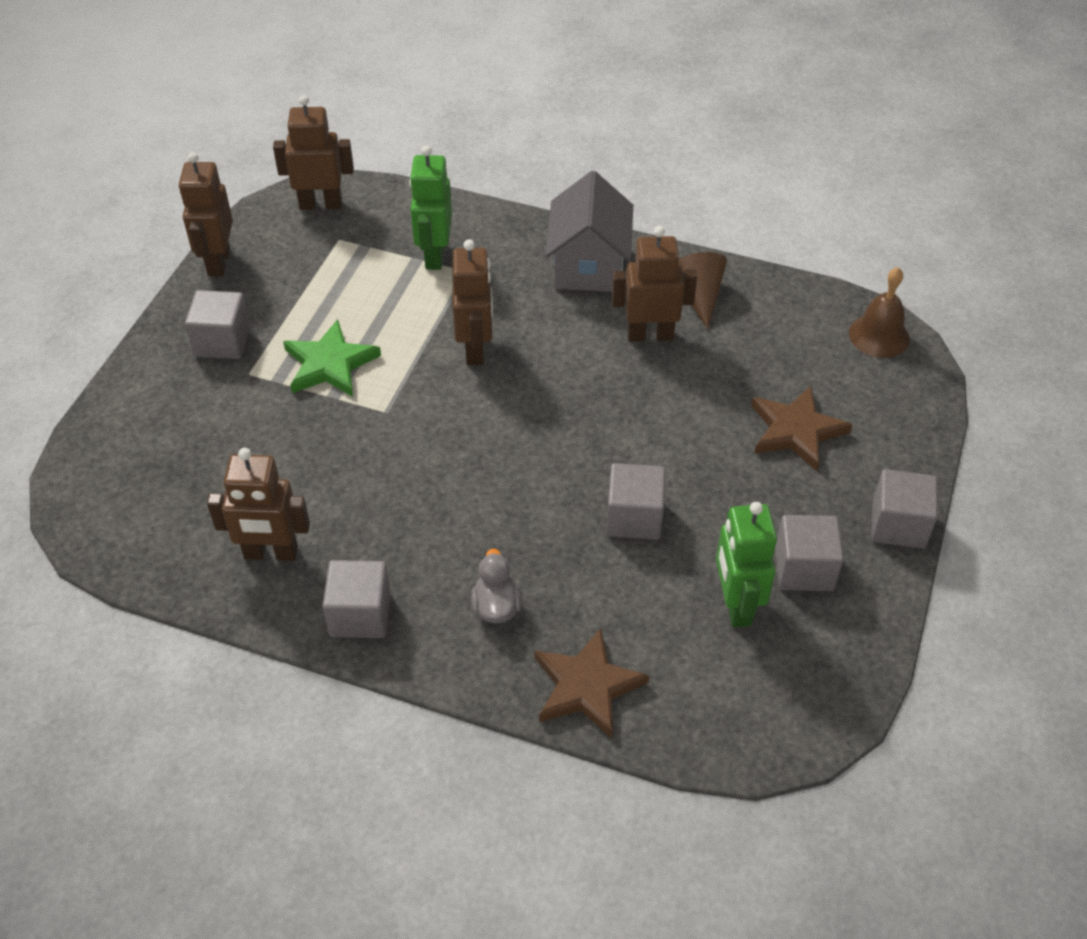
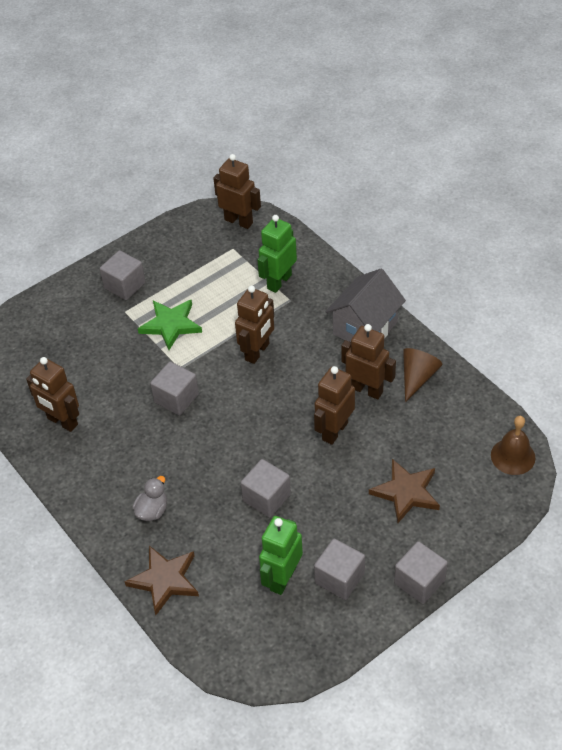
camera: 35 degrees right, 0 degrees up
(218, 262) = (157, 235): brown robot -> brown robot (334, 431)
(360, 614) = (81, 478): grey cube -> grey cube (176, 398)

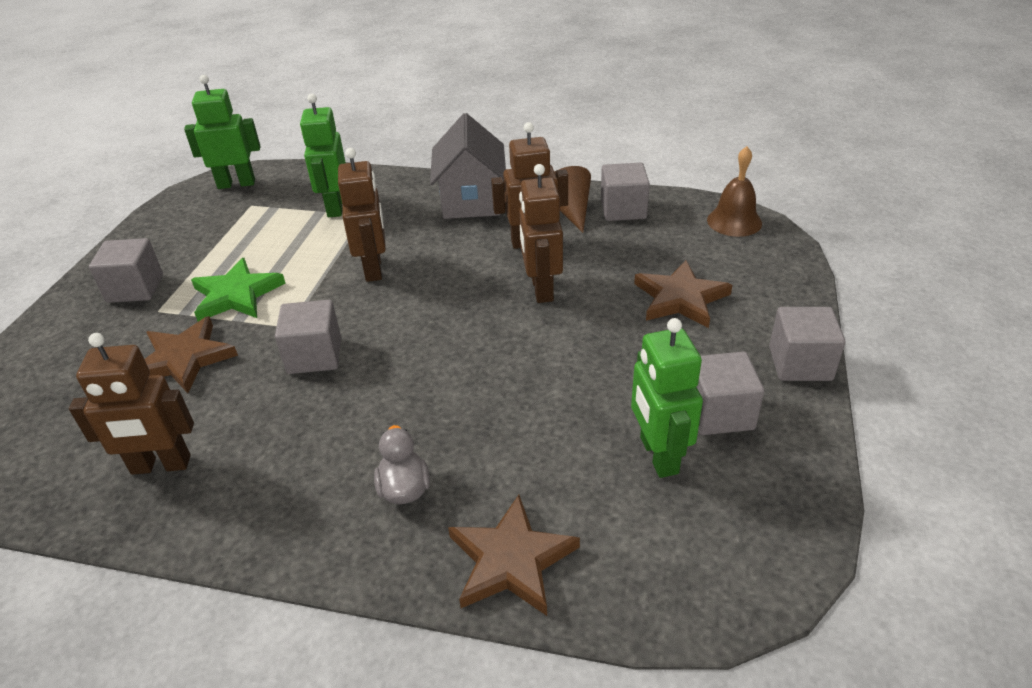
camera: 40 degrees left, 10 degrees down
(115, 357) = (184, 359): none -> brown star
(239, 221) = (236, 184): brown robot -> green robot
(266, 498) = (539, 387): grey cube -> grey cube (623, 209)

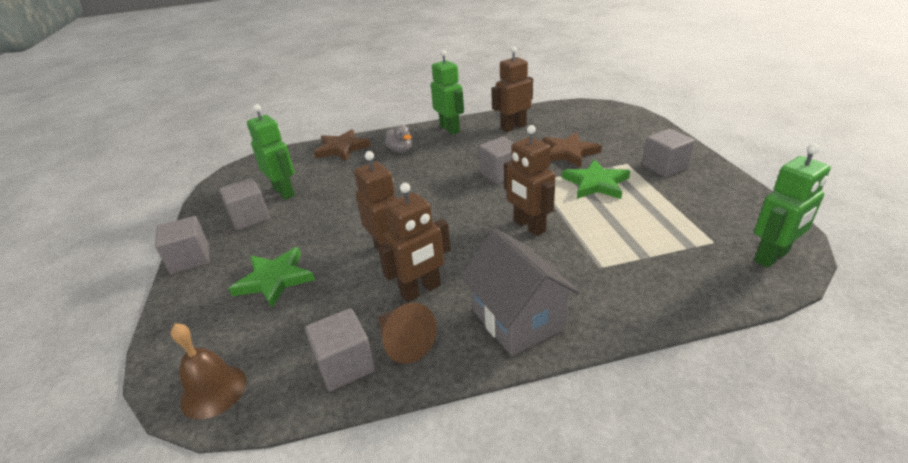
camera: 155 degrees right, 5 degrees down
(335, 207) = (637, 265): green robot -> green robot (450, 129)
(680, 298) = (274, 279): brown star -> green star

